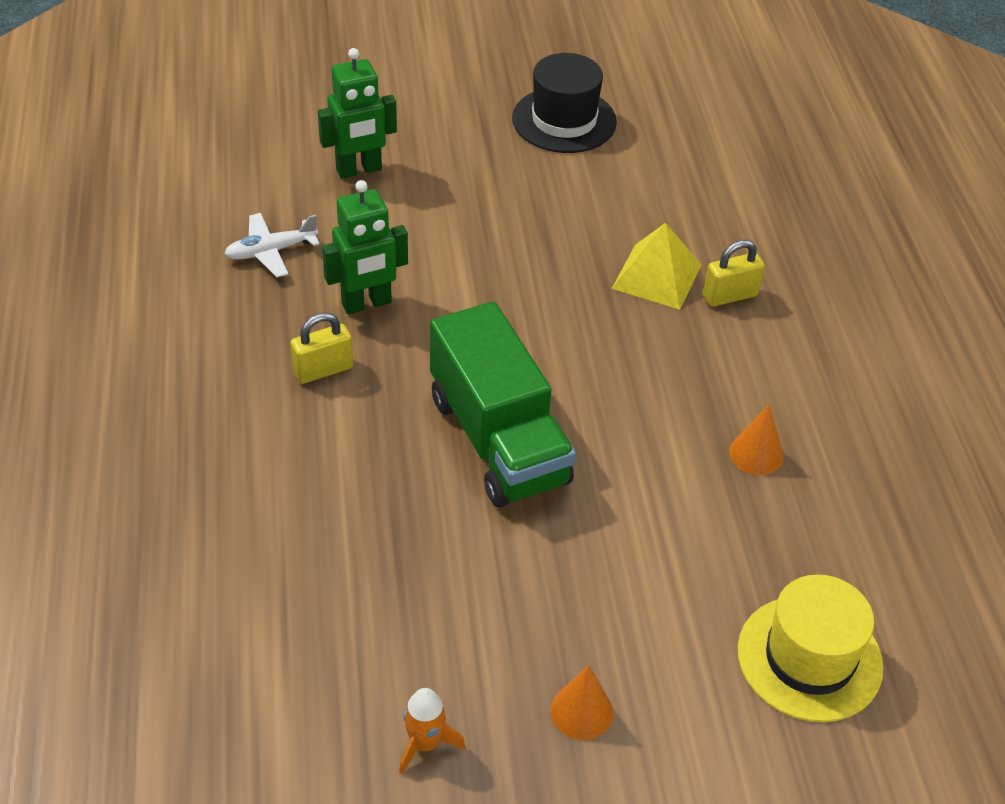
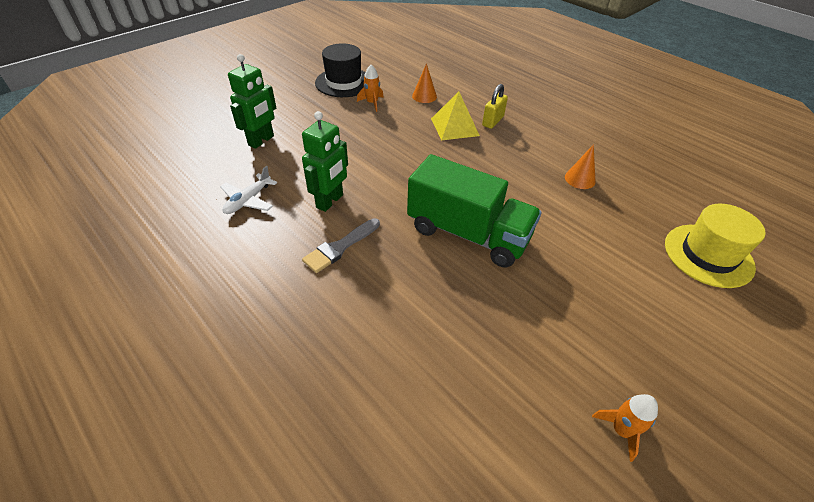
camera: 35 degrees left, 0 degrees up
(323, 370) = (340, 247): yellow padlock -> grey brush
(571, 177) = (372, 103): none -> orange rocket
(581, 711) = (663, 350): orange cone -> orange cone (424, 96)

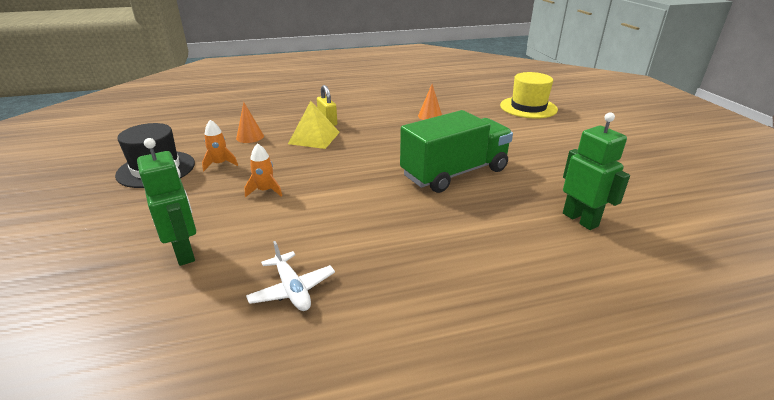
camera: 60 degrees left, 15 degrees down
(330, 201) = (351, 230): green robot -> green robot (580, 219)
(340, 247) = (425, 241): grey brush -> none
(621, 430) = (656, 178): orange rocket -> orange rocket (265, 191)

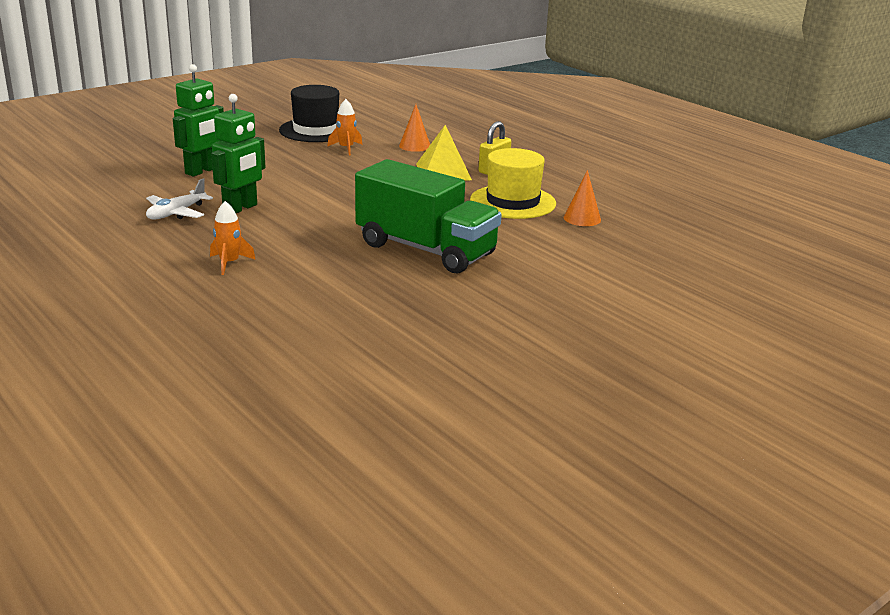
camera: 65 degrees right, 5 degrees down
(265, 191) = (312, 175): orange rocket -> orange rocket (229, 263)
(528, 107) = (708, 280): yellow hat -> yellow hat (513, 202)
(580, 219) = (371, 325): green robot -> green robot (240, 208)

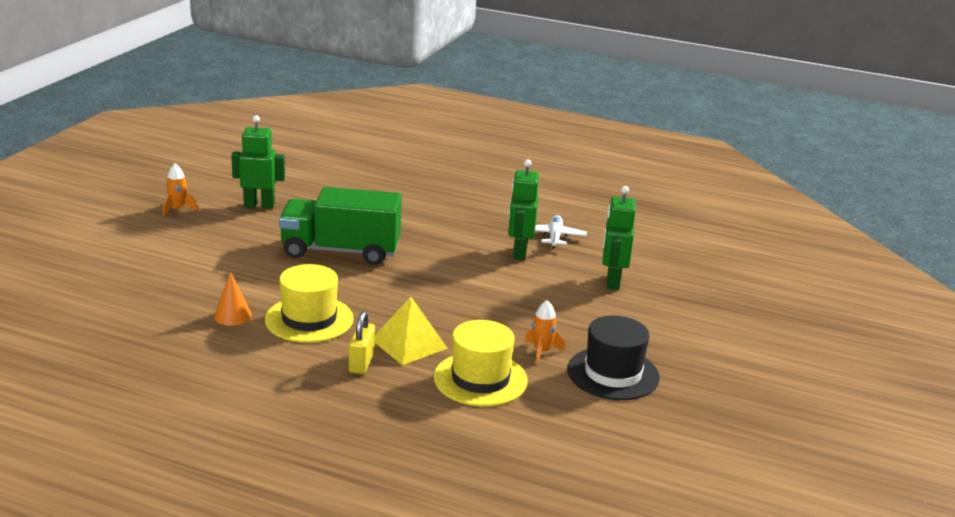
camera: 150 degrees right, 0 degrees up
(229, 263) = (458, 210): orange rocket -> orange rocket (178, 209)
(415, 146) = (480, 379): orange cone -> yellow hat
(477, 329) = (259, 205): none -> green robot

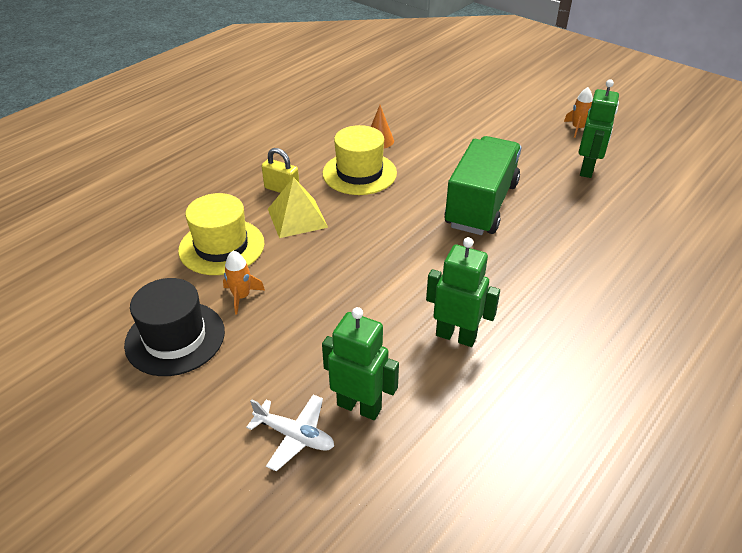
camera: 110 degrees right, 15 degrees up
(554, 237) = (495, 384): white plane -> white plane (294, 436)

